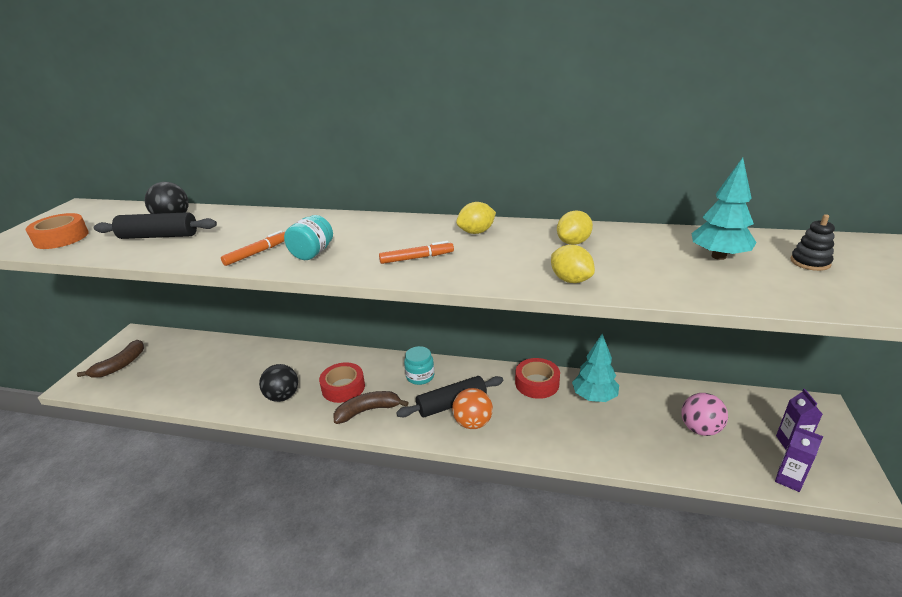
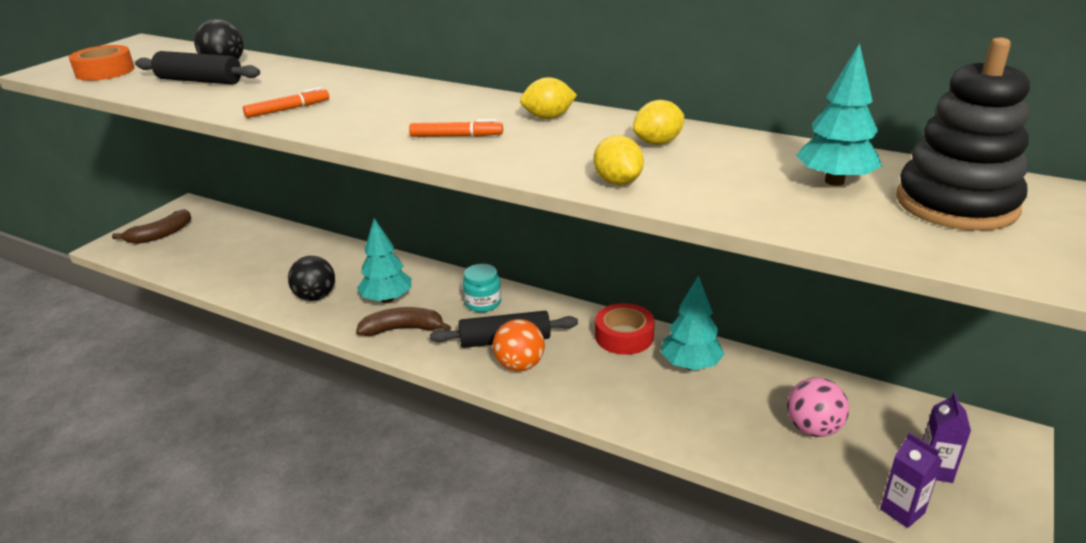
camera: 15 degrees right, 0 degrees up
(312, 253) = (345, 117): turquoise jar -> none
(343, 387) = (387, 299): red tape -> turquoise tree
(810, 262) = (956, 204): black stacking toy -> black stacking toy, size x2.29

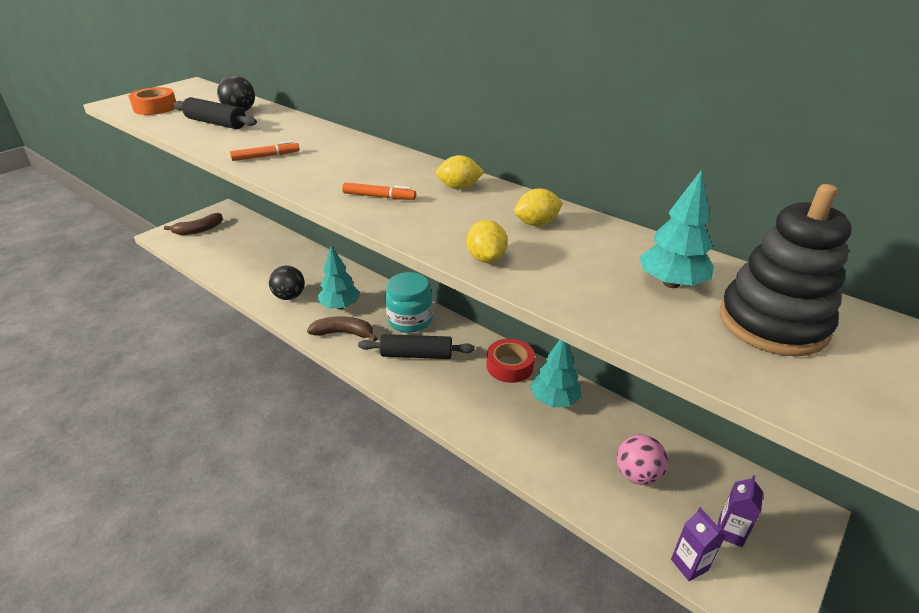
camera: 10 degrees right, 5 degrees up
(483, 303) = (410, 320): turquoise jar -> turquoise jar, size x1.56
(519, 365) = (420, 378): orange ball -> none

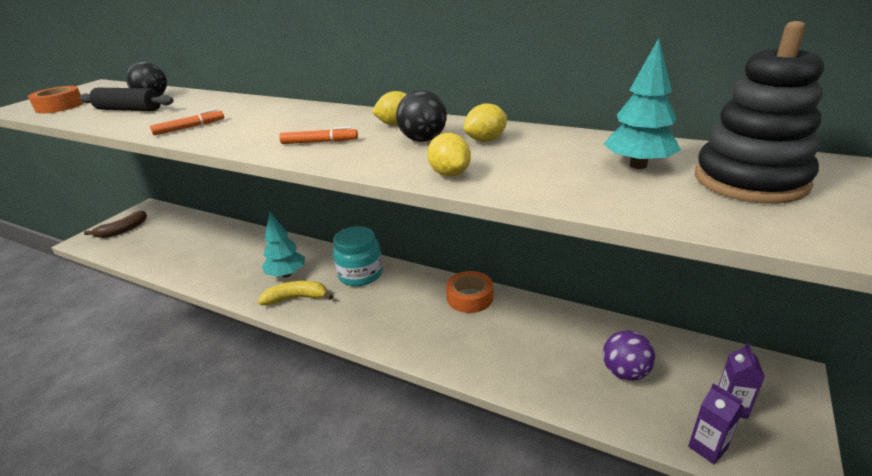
camera: 10 degrees left, 5 degrees down
(289, 296) = (232, 274): black ball -> black ball (423, 140)
(344, 333) = (296, 298): brown banana -> yellow banana
(416, 355) = (376, 304): black rolling pin -> none
(509, 366) = (470, 297): red tape -> orange tape
(554, 400) = (522, 320): turquoise tree -> none
(637, 474) = (625, 372): pink ball -> purple ball

